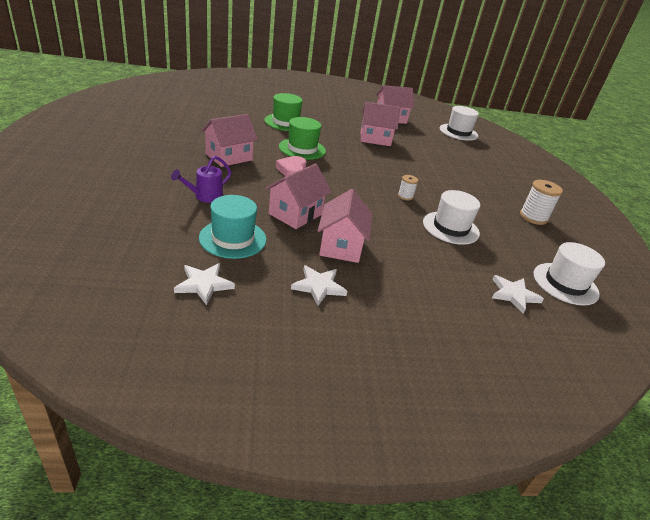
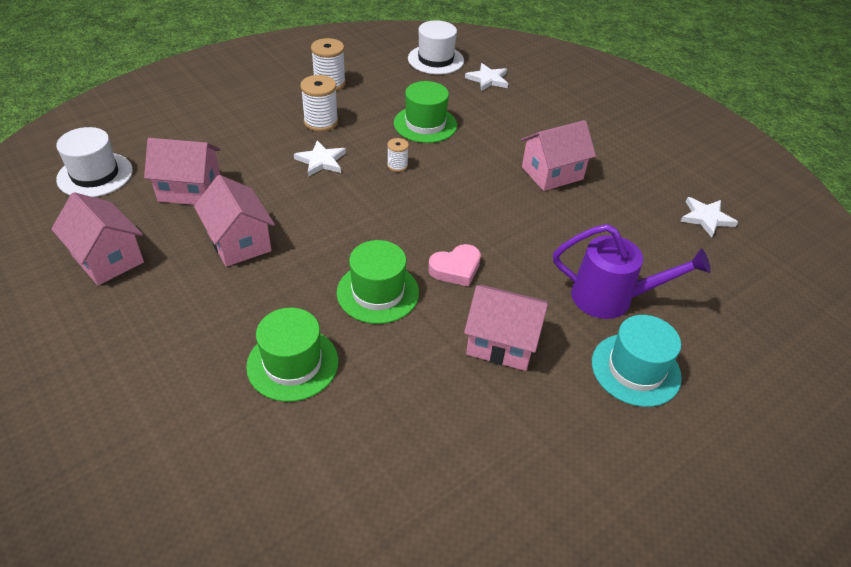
camera: 120 degrees left, 10 degrees up
(205, 197) = (611, 298): purple watering can -> purple watering can, size x1.60
(233, 238) = (638, 237): turquoise hat -> turquoise hat (635, 369)
(295, 214) = (544, 220): pink house -> pink house (190, 190)
(318, 286) = (618, 164): white star -> white star (321, 161)
(450, 228) = (425, 124): white hat -> green hat
(477, 194) = (321, 122): none -> white spool

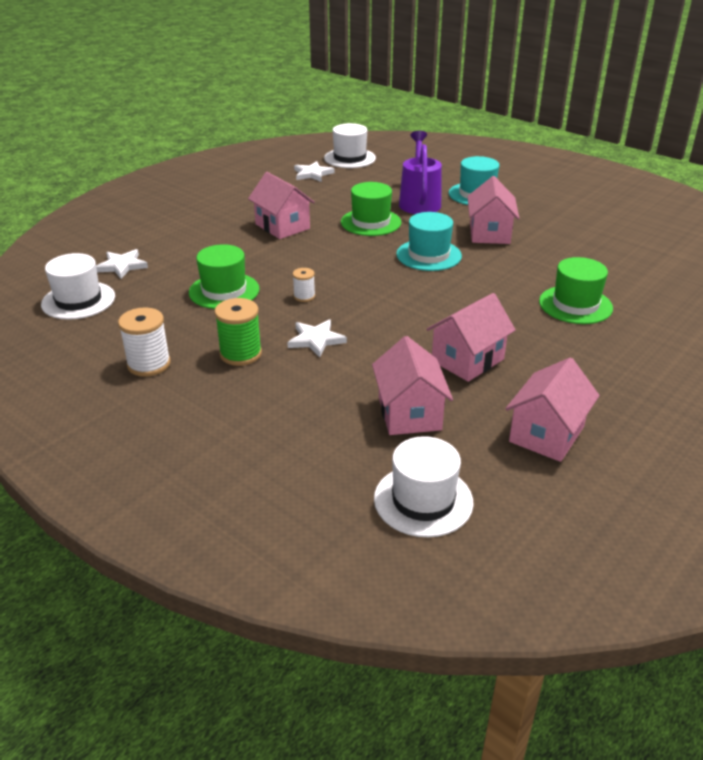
camera: 100 degrees left, 10 degrees down
(321, 122) = (240, 354): white spool -> green spool
(378, 292) = (478, 282): green hat -> green hat (371, 222)
(456, 269) = (428, 255): pink heart -> turquoise hat
(769, 262) = (350, 158): none -> white hat

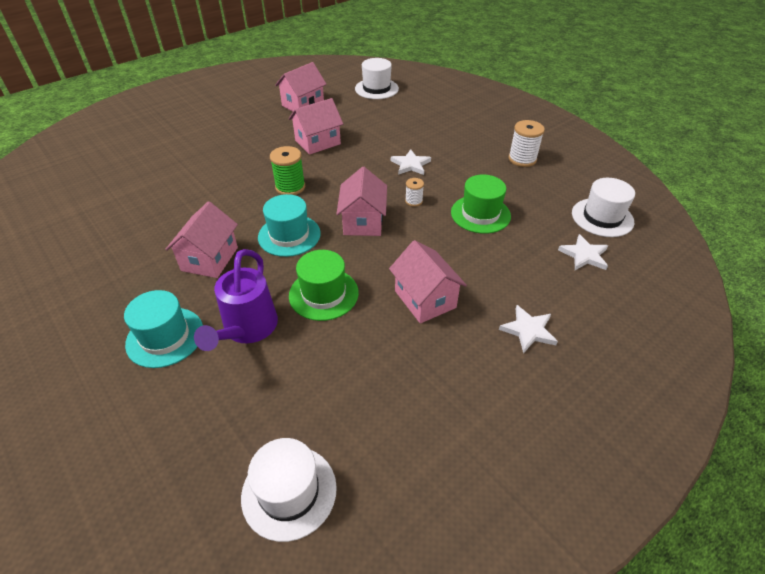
camera: 170 degrees left, 10 degrees up
(240, 354) = (462, 160): green spool -> green spool (290, 187)
(312, 174) = (367, 435): white star -> white star (528, 330)
(409, 413) = (367, 119): pink house -> pink house (363, 222)
(575, 305) = (212, 172): green hat -> none

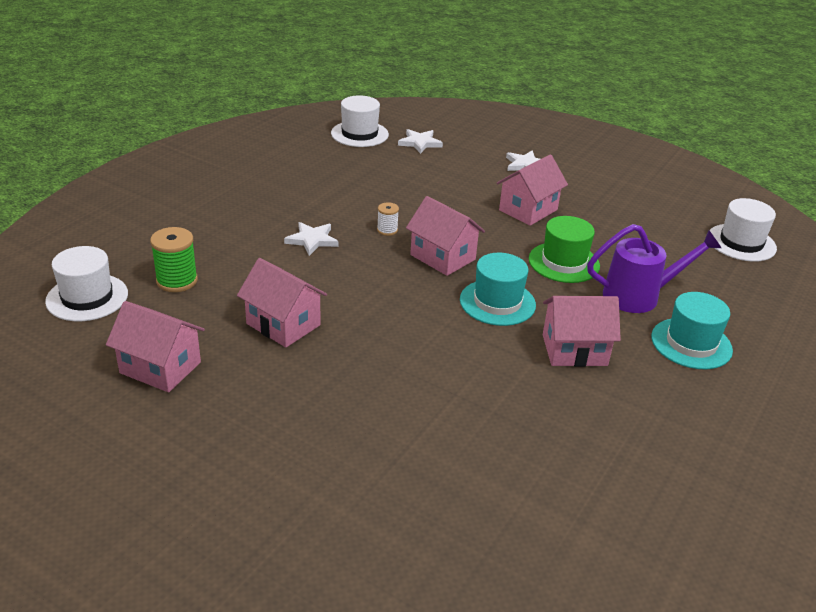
camera: 110 degrees left, 10 degrees down
(290, 187) = (406, 324): green spool -> green spool (177, 281)
(363, 222) = (442, 257): pink house -> pink house turned 60 degrees clockwise
(480, 214) = (388, 191): green hat -> none
(522, 159) = (271, 171): white spool -> none

